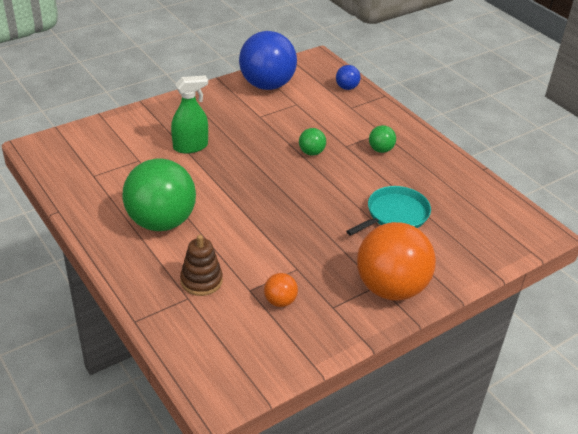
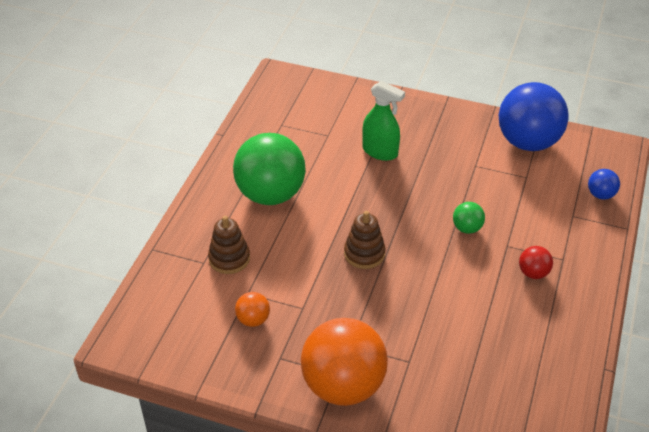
camera: 55 degrees right, 5 degrees up
(280, 209) = (364, 254): none -> brown stacking toy
(380, 150) = (533, 273): green ball -> red ball
(395, 215) = (447, 335): turquoise pan -> none

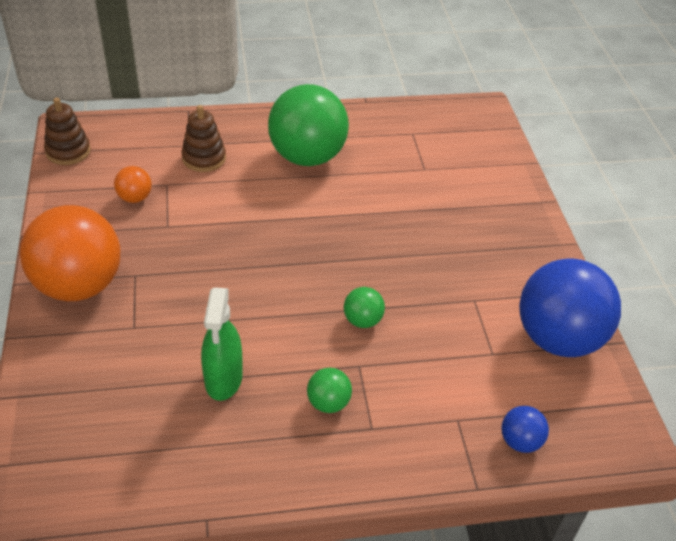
camera: 60 degrees right, 0 degrees up
(364, 254) = (268, 247): brown stacking toy -> brown stacking toy (68, 151)
(380, 152) = (431, 214): green spray bottle -> green spray bottle (223, 379)
(533, 273) = (328, 403): red ball -> green ball

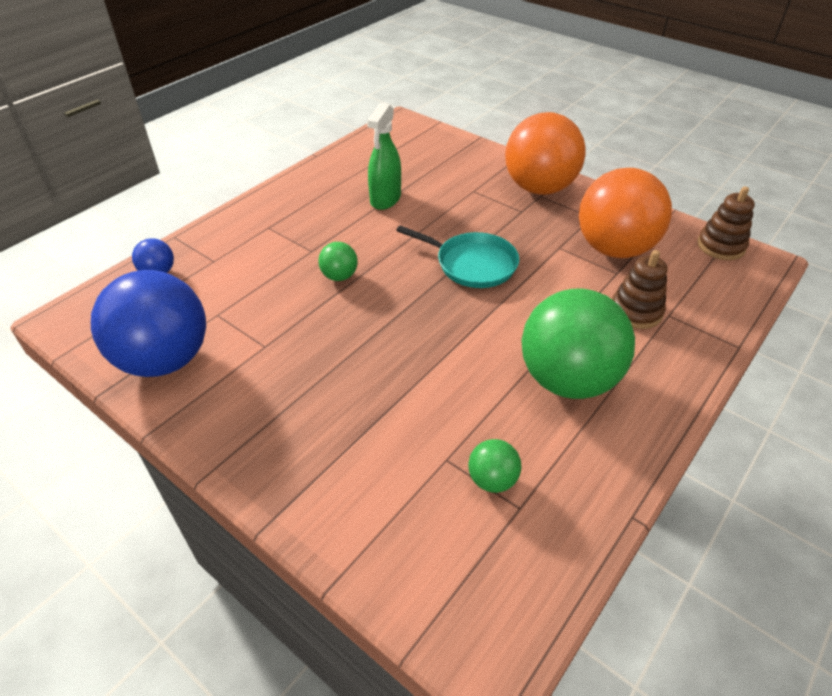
camera: 140 degrees right, 0 degrees up
(135, 198) = (614, 249): orange ball -> orange ball, size x2.31
(223, 379) = (385, 199): green spray bottle -> green spray bottle turned 120 degrees counterclockwise
(250, 258) = (472, 264): none -> turquoise pan
(328, 403) = (309, 223): green ball -> green ball (492, 480)

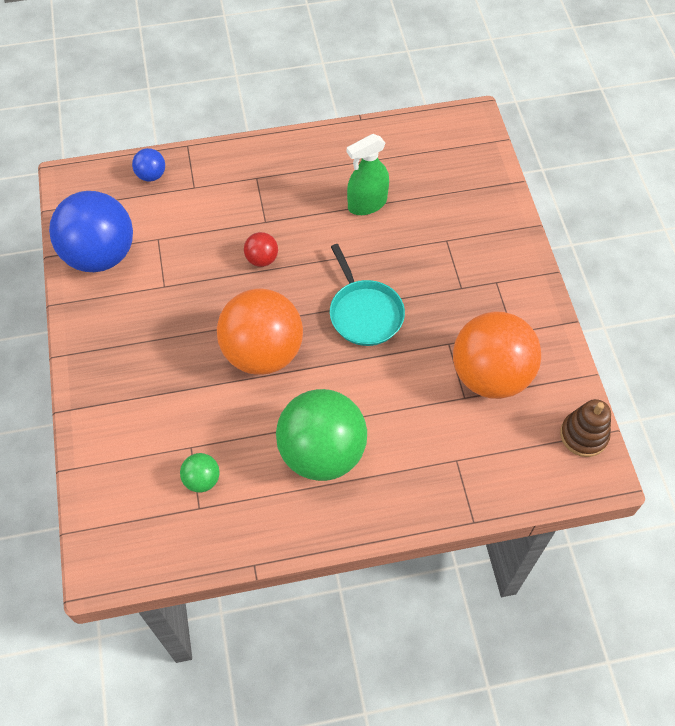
camera: 40 degrees right, 15 degrees up
(339, 276) = (262, 259): green ball -> red ball
(539, 188) = (504, 273): orange ball -> orange ball (262, 352)
(636, 311) = (435, 439): brown stacking toy -> none

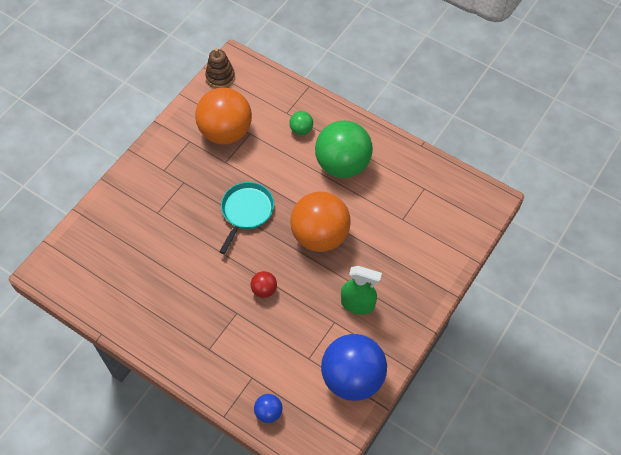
camera: 135 degrees left, 0 degrees up
(202, 480) = (411, 199): green ball -> green ball (301, 130)
(367, 204) = (169, 272): green spray bottle -> green spray bottle (358, 304)

